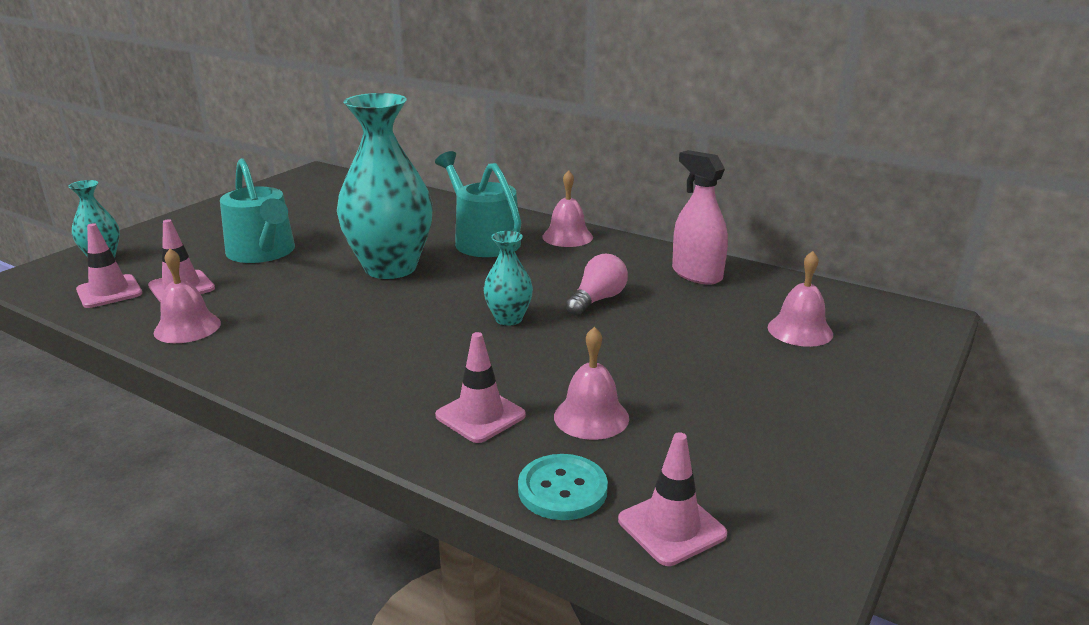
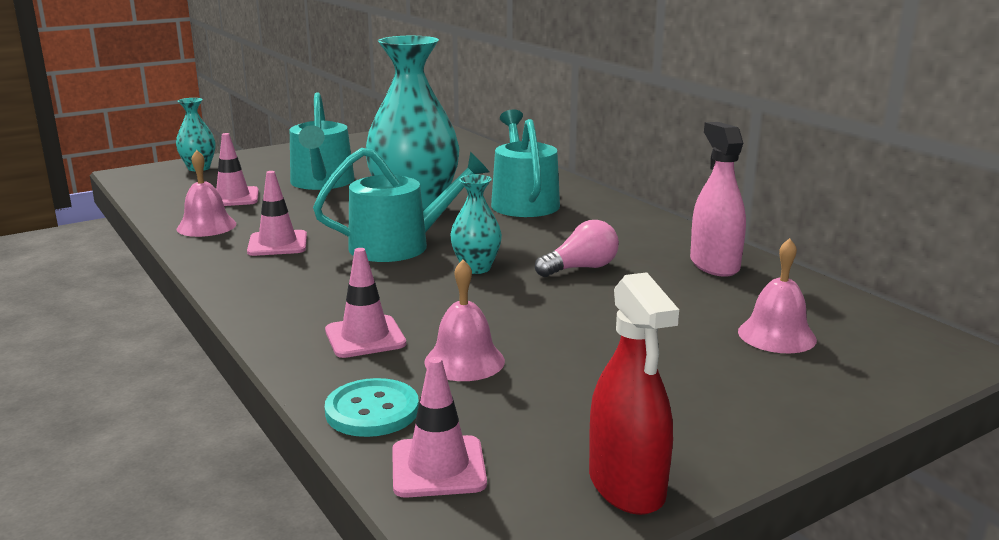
camera: 25 degrees right, 5 degrees down
(109, 292) = (178, 192): pink traffic cone -> pink traffic cone (277, 244)
(414, 309) = (399, 245): none -> turquoise watering can
(567, 236) = (611, 211): pink bell -> none
(823, 496) = (626, 485): none -> red spray bottle

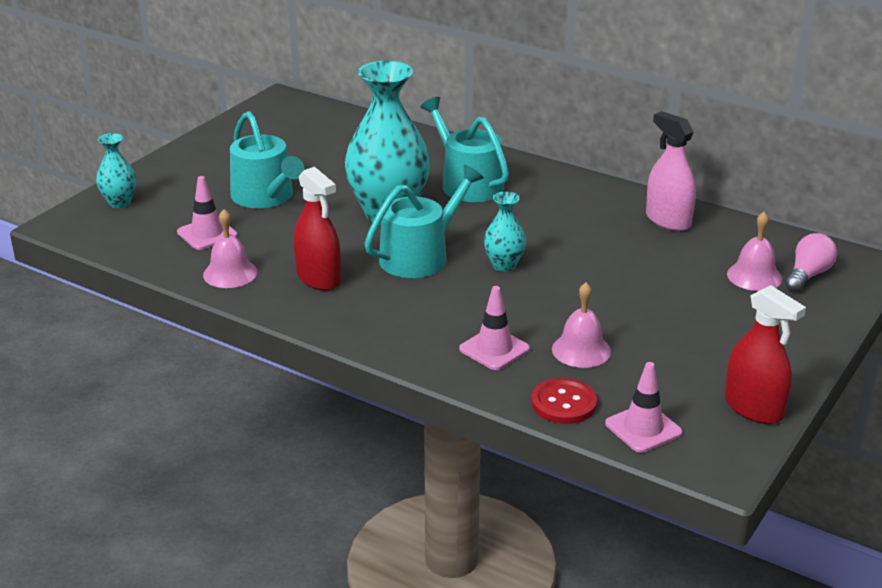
camera: 25 degrees left, 10 degrees up
(277, 244) = (318, 278): pink traffic cone -> red spray bottle
(372, 411) = (563, 403): turquoise button -> red button
(580, 268) = (579, 247): pink light bulb -> pink light bulb (807, 275)

